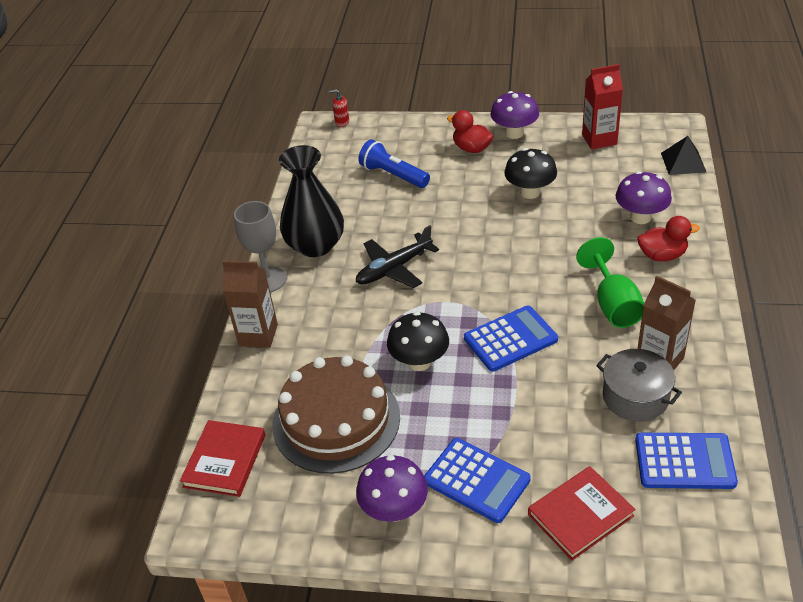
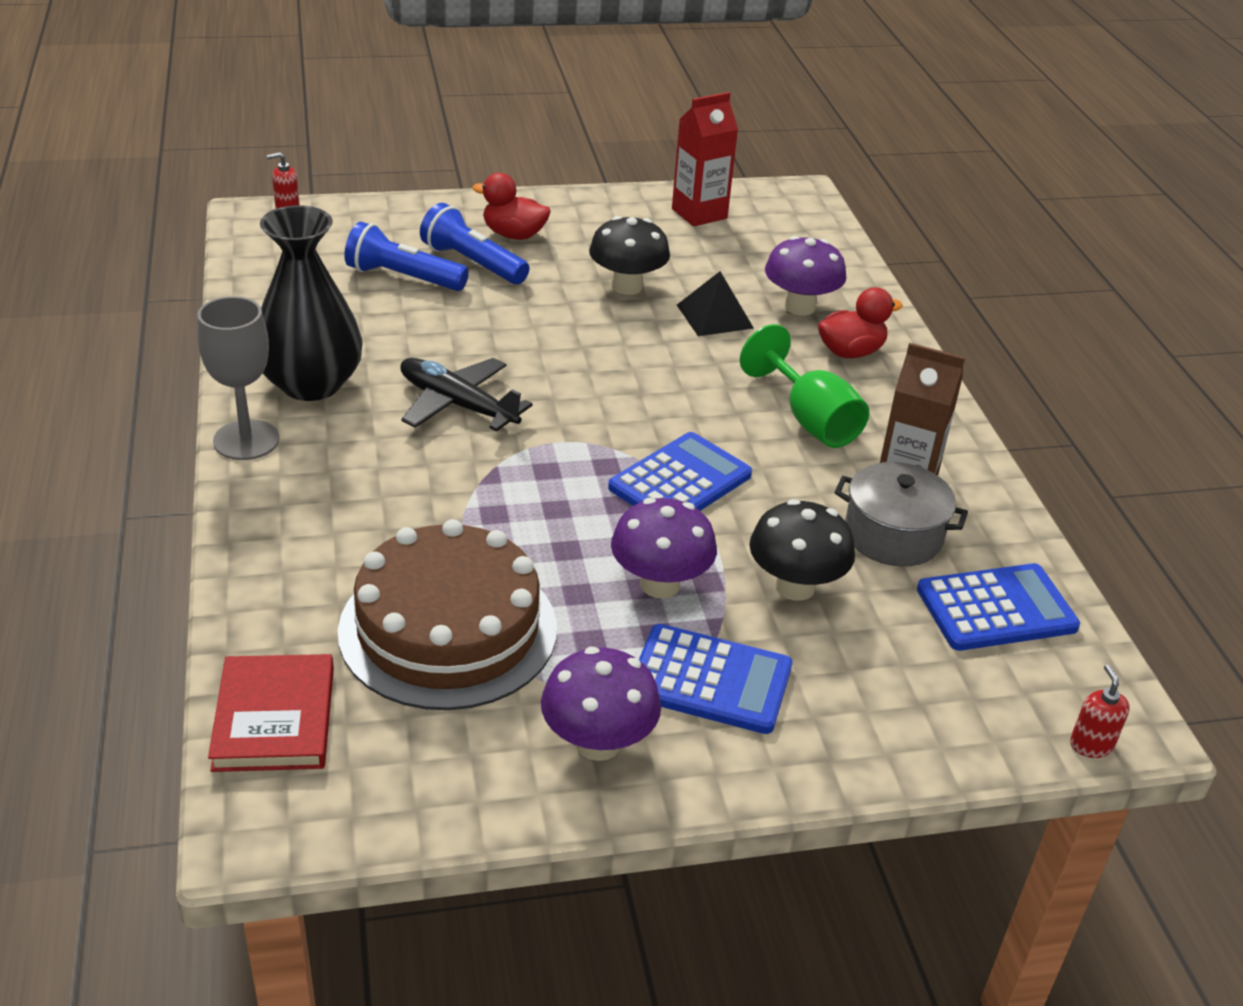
camera: 25 degrees left, 5 degrees down
(258, 335) = (261, 522): brown carton -> none
(394, 269) = (457, 405): black plane -> black plane turned 90 degrees clockwise
(419, 362) = (552, 529): black mushroom -> black mushroom (795, 587)
(439, 168) = (473, 263): none -> blue flashlight
(514, 133) = (571, 212): purple mushroom -> purple mushroom (660, 584)
(580, 515) = (884, 702): red book -> none
(683, 162) = (828, 235): black pyramid -> black pyramid (714, 316)
(708, 572) = (1091, 745): none -> red soap dispenser

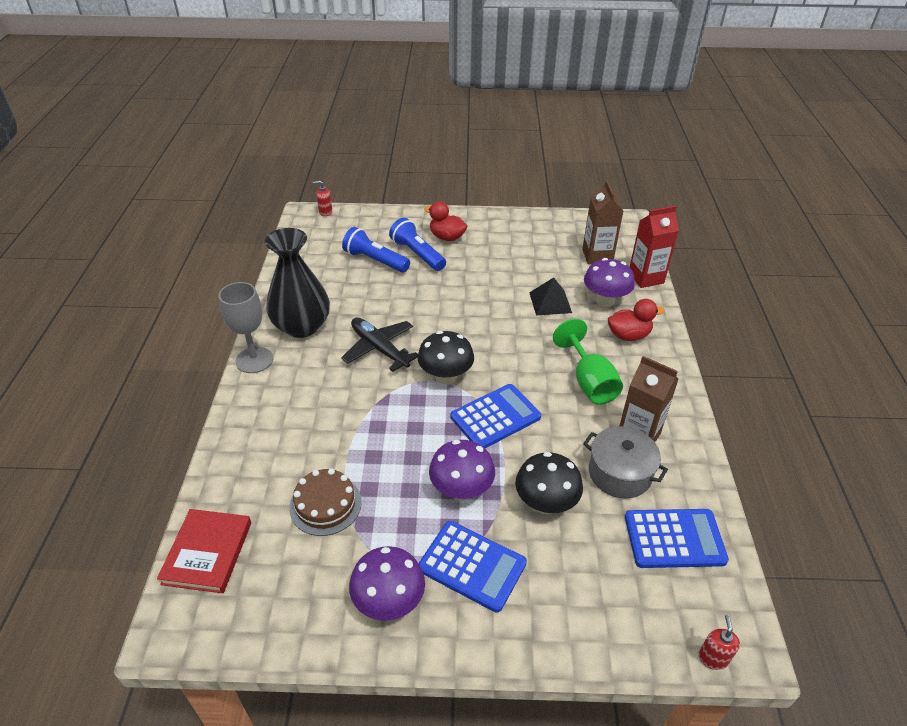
camera: 15 degrees right, 5 degrees up
(448, 629) = (325, 504): brown cake -> brown cake, size x0.55
(627, 286) = (503, 277): black mushroom -> black mushroom (445, 376)
(699, 213) = (561, 231): red carton -> red carton (646, 278)
(768, 246) = (597, 256): none -> brown carton

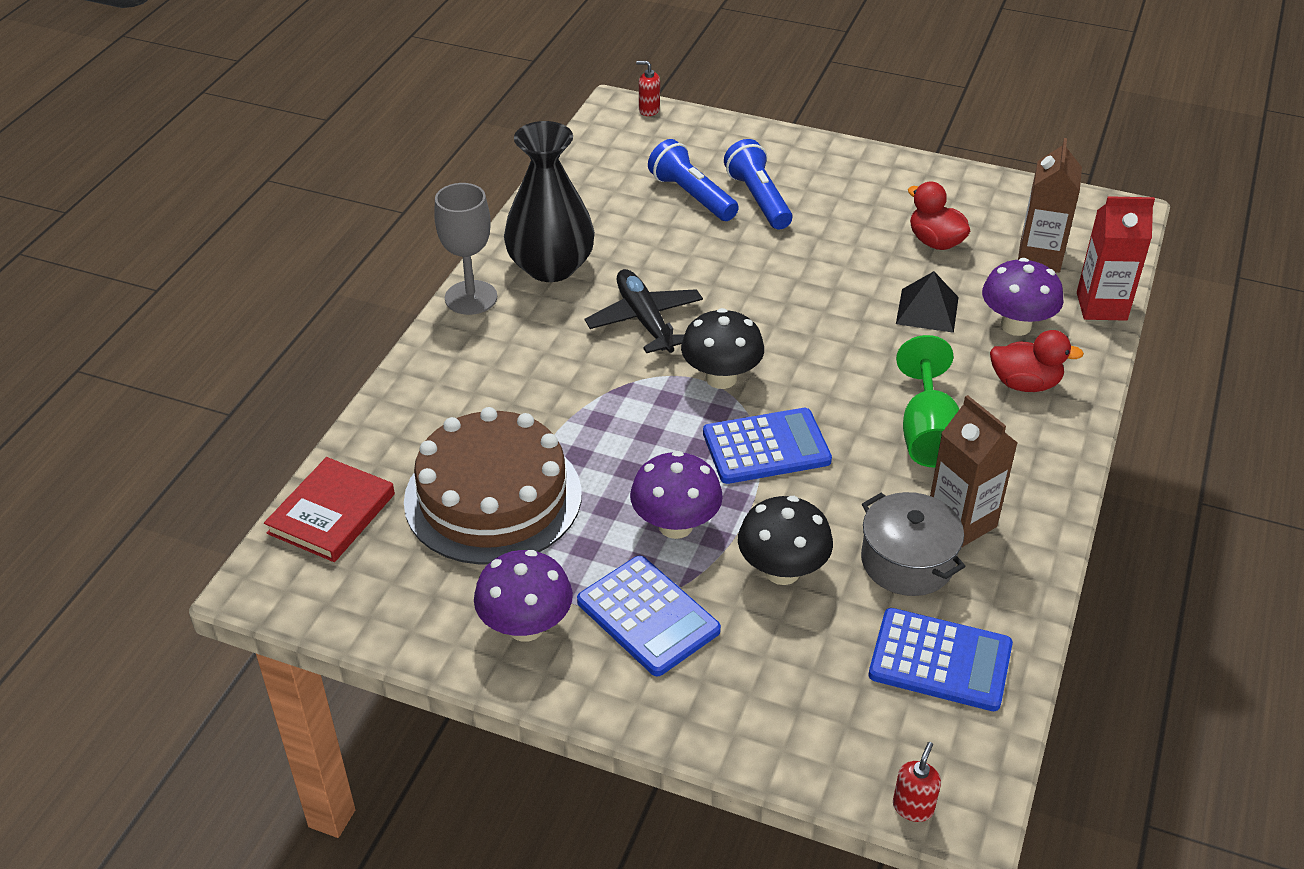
camera: 20 degrees right, 0 degrees up
(325, 504) = (493, 497): brown cake -> brown cake, size x1.83
(447, 237) = (814, 182): red duck -> red duck (935, 242)

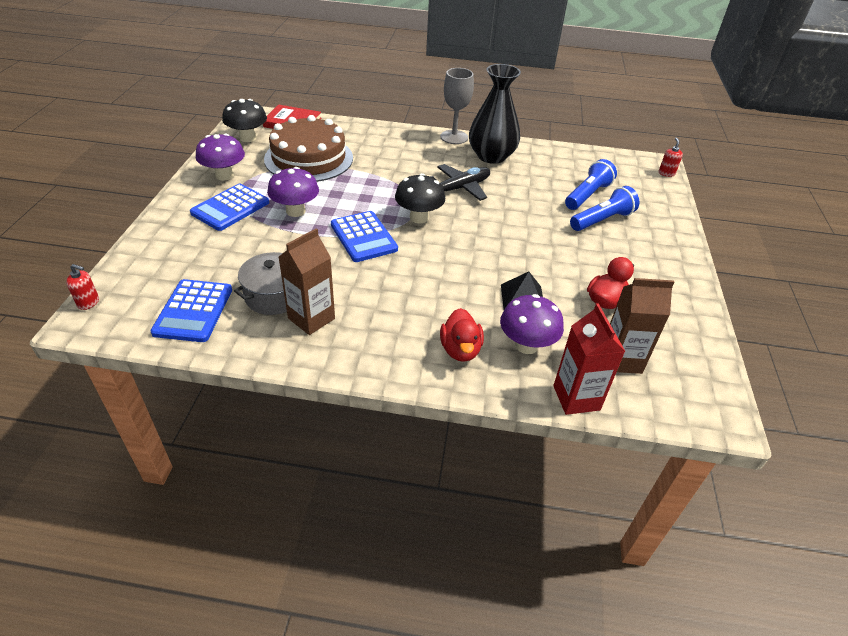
camera: 75 degrees right, 0 degrees up
(782, 571) = (264, 248): black mushroom -> black mushroom (248, 138)
(927, 433) = (392, 301): green goblet -> none

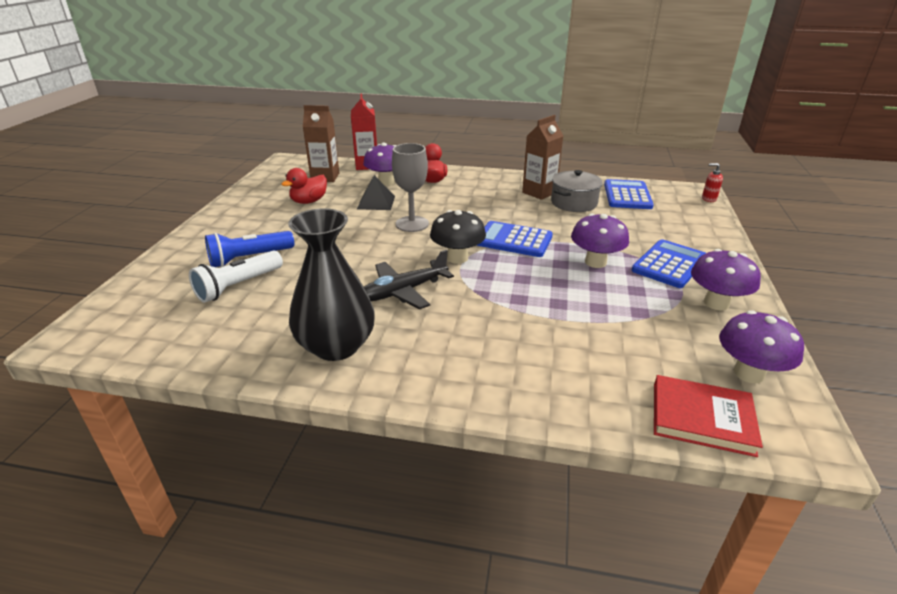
camera: 175 degrees left, 10 degrees down
(248, 138) = (748, 373): black mushroom -> purple mushroom
(309, 158) = (621, 333): brown cake -> none
(363, 237) = (514, 240): blue calculator -> blue calculator turned 45 degrees counterclockwise
(454, 137) = (387, 388): grey goblet -> grey goblet (412, 224)
(587, 195) = (238, 286): blue flashlight -> white flashlight
(666, 173) = (82, 321): red soap dispenser -> none

